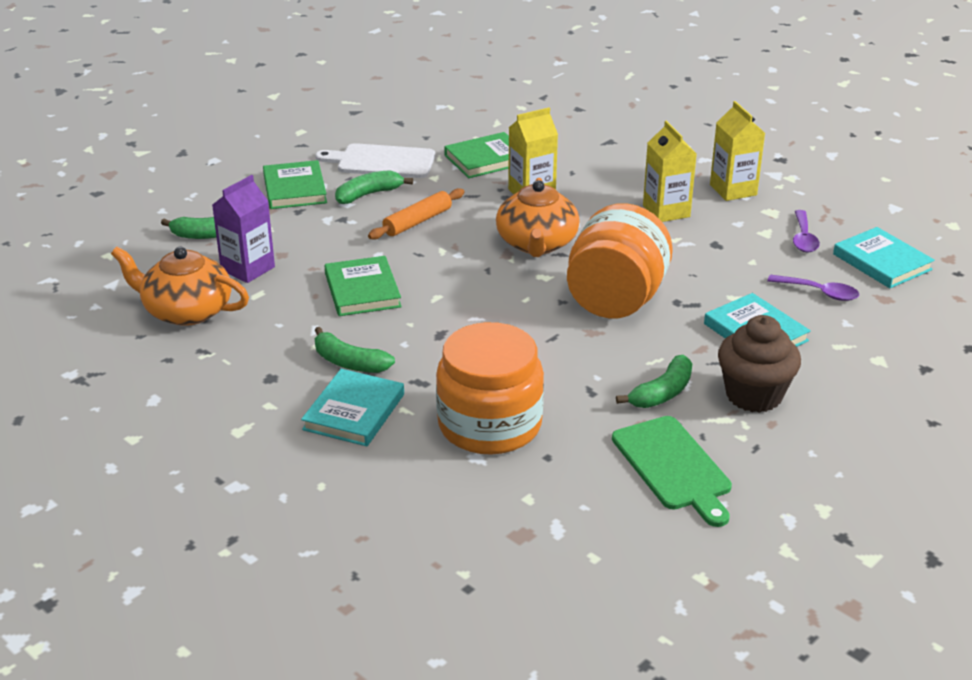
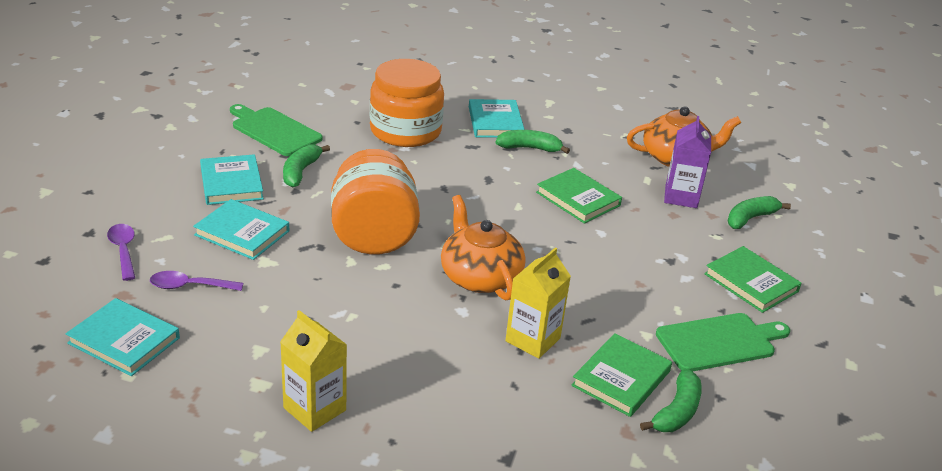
camera: 150 degrees right, 0 degrees up
(369, 194) = (681, 294): green banana -> green banana (676, 412)
(382, 162) = (719, 342): white cutting board -> green cutting board
(417, 222) = (605, 274): orange rolling pin -> none
(666, 211) = (378, 352): yellow carton -> none
(754, 395) = (231, 183): brown cupcake -> turquoise book
(803, 238) = (214, 352): purple spoon -> purple spoon (123, 250)

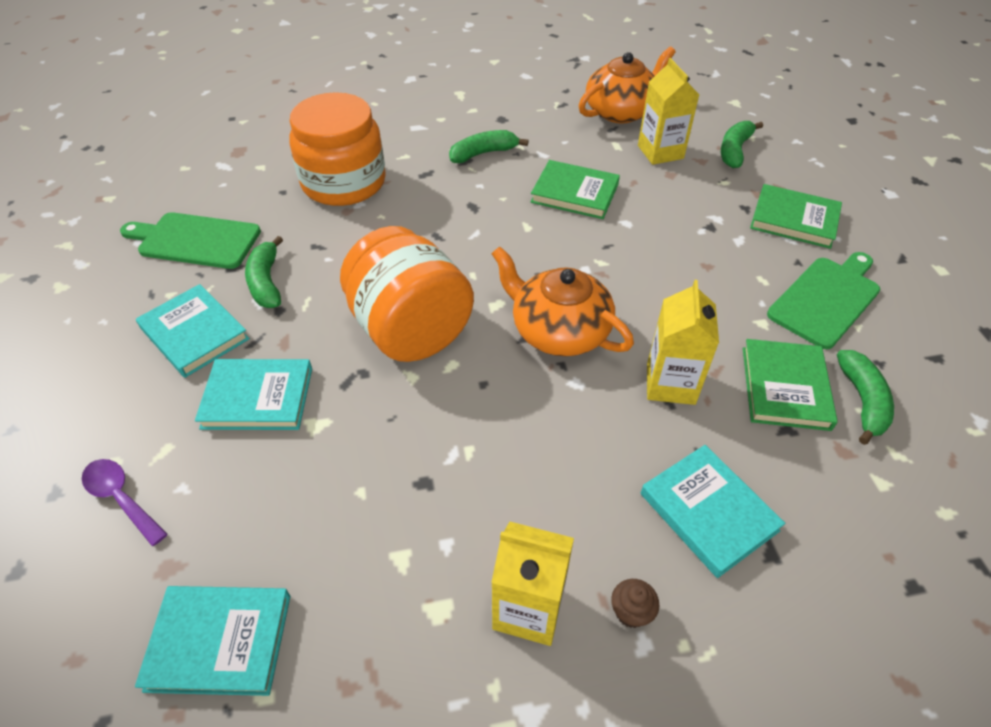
camera: 25 degrees left, 15 degrees up
(189, 286) = (247, 509): purple spoon -> none
(378, 441) = (631, 612): none -> brown cupcake
(495, 122) = (426, 136): turquoise book -> turquoise book (708, 512)
(681, 197) = (660, 152): purple carton -> yellow carton

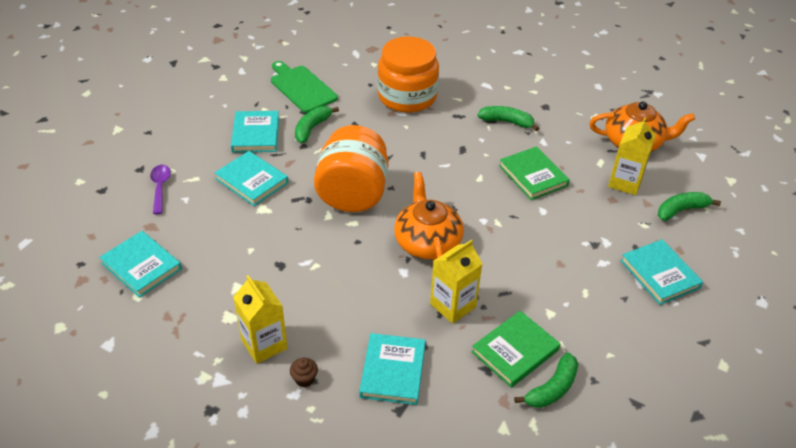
camera: 40 degrees right, 5 degrees down
(794, 220) = (659, 274): green book -> turquoise book
(826, 299) = (611, 328): green cutting board -> none

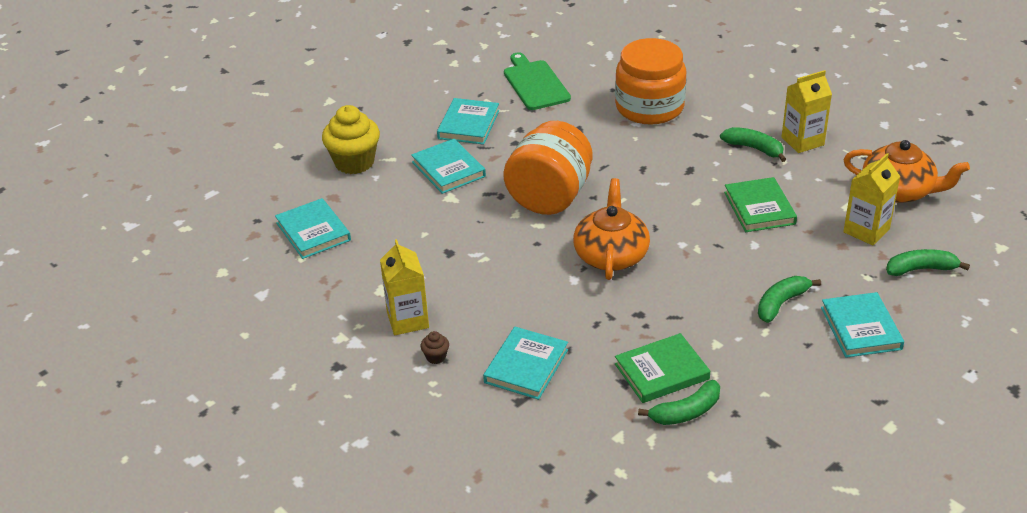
camera: 20 degrees right, 5 degrees down
(160, 187) = (354, 162): purple spoon -> yellow cupcake
(312, 128) = (531, 126): green banana -> green banana (781, 303)
(453, 305) = (613, 319): yellow carton -> yellow carton (802, 141)

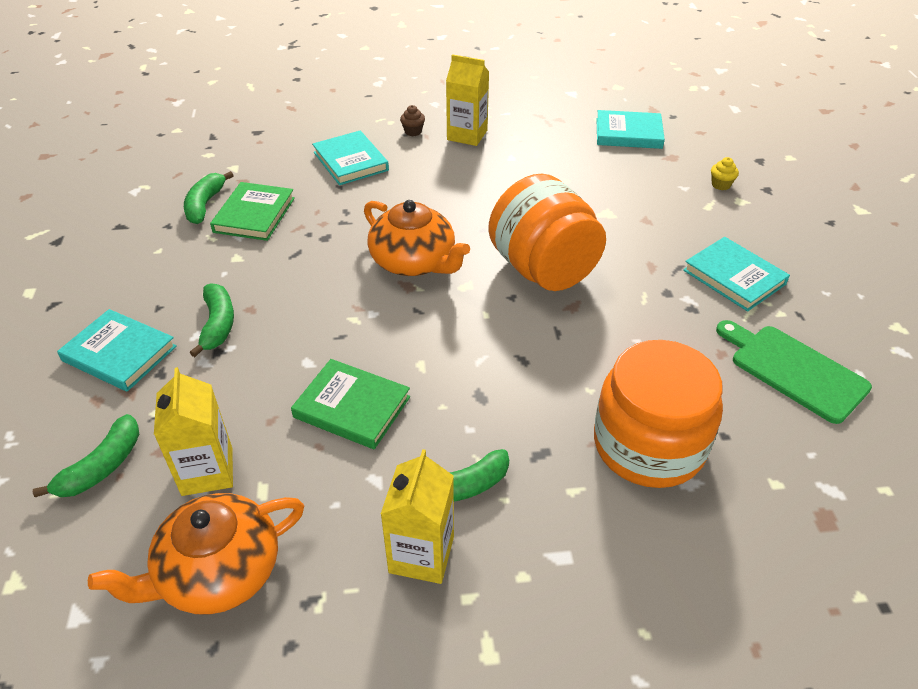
camera: 125 degrees right, 5 degrees up
(354, 162) = (721, 185): yellow cupcake -> yellow cupcake, size x0.42
(448, 169) = (656, 230): turquoise book -> none
(535, 84) = (793, 370): green cutting board -> green cutting board turned 150 degrees counterclockwise

